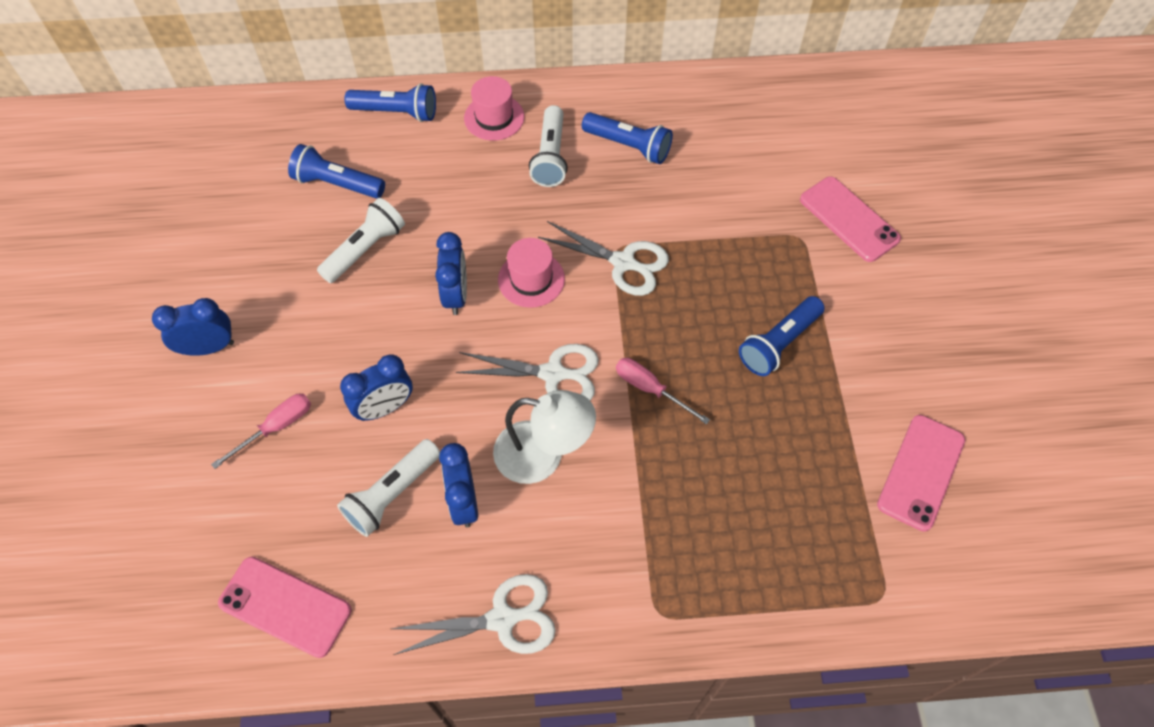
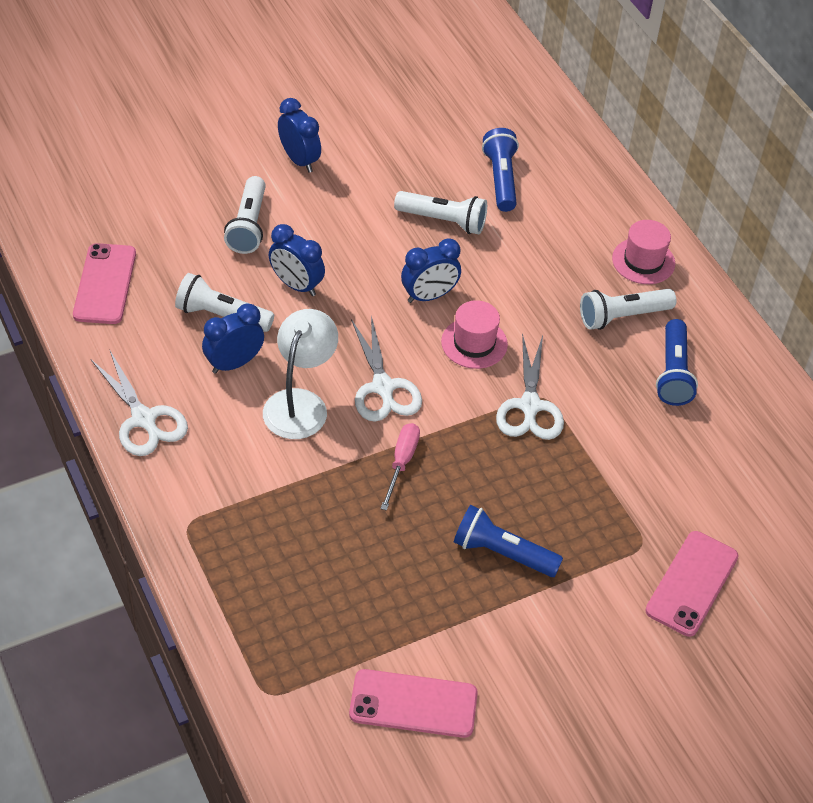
camera: 65 degrees right, 10 degrees down
(276, 427) = (248, 225): pink screwdriver -> white flashlight
(396, 113) = (604, 191): blue flashlight -> none
(543, 455) = (300, 403): white lamp -> white lamp turned 150 degrees counterclockwise

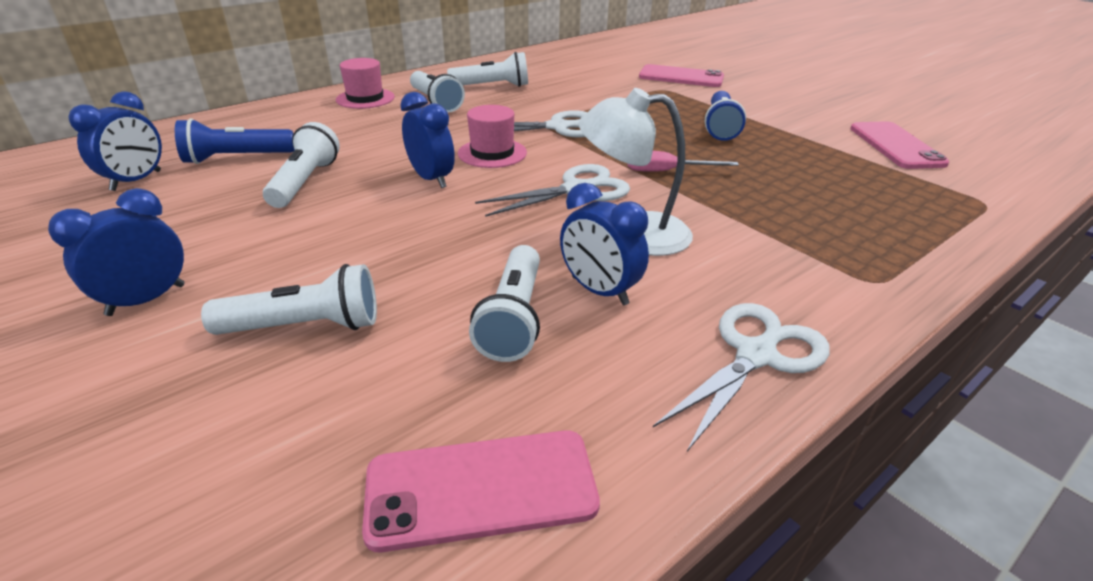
camera: 100 degrees left, 15 degrees down
(296, 285) = (433, 263): blue clock -> blue clock (136, 181)
(673, 373) = (492, 86): blue flashlight -> white flashlight

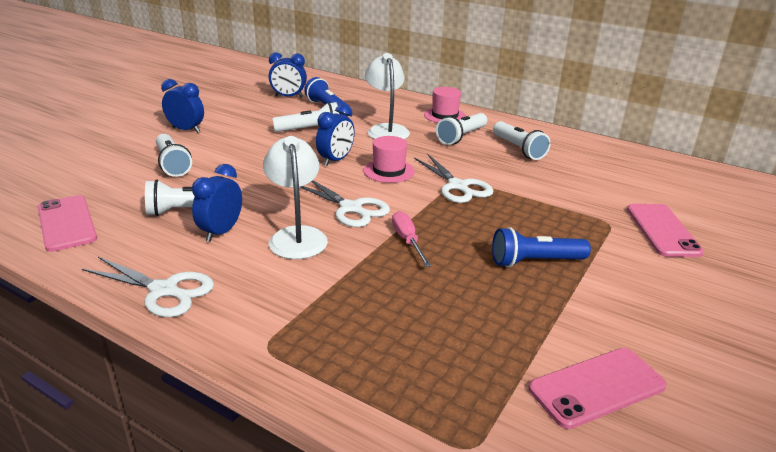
camera: 70 degrees right, 5 degrees down
(368, 134) = (386, 130): none -> white lamp

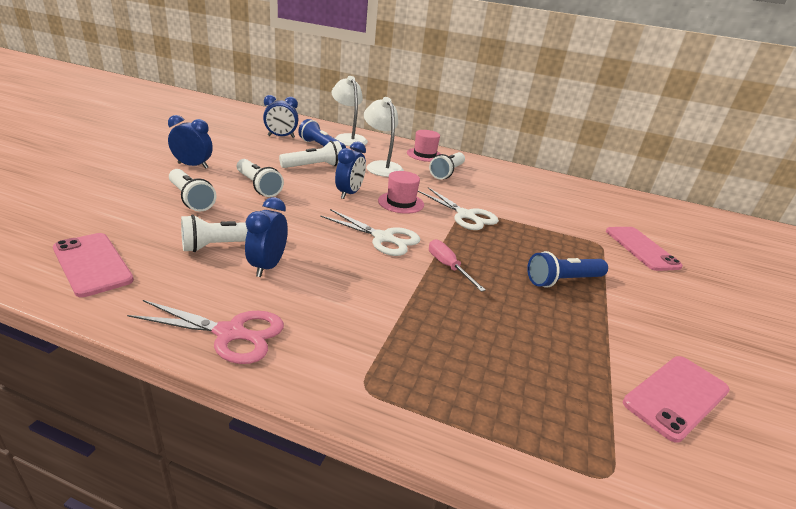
camera: 15 degrees left, 0 degrees up
(164, 290) = (230, 333): white scissors -> pink scissors
(296, 236) = (344, 267): white lamp -> white lamp (348, 138)
(518, 149) = (497, 183): white flashlight -> white flashlight (258, 186)

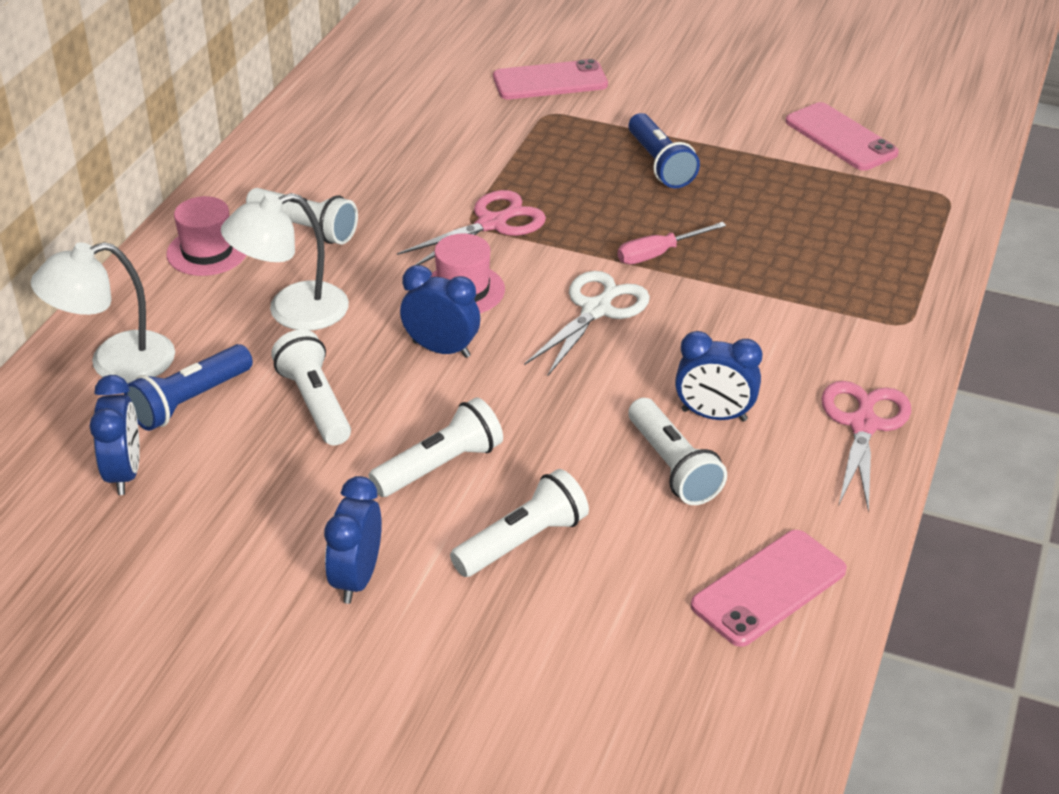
camera: 85 degrees left, 10 degrees up
(465, 215) = (492, 224): white scissors -> pink scissors

